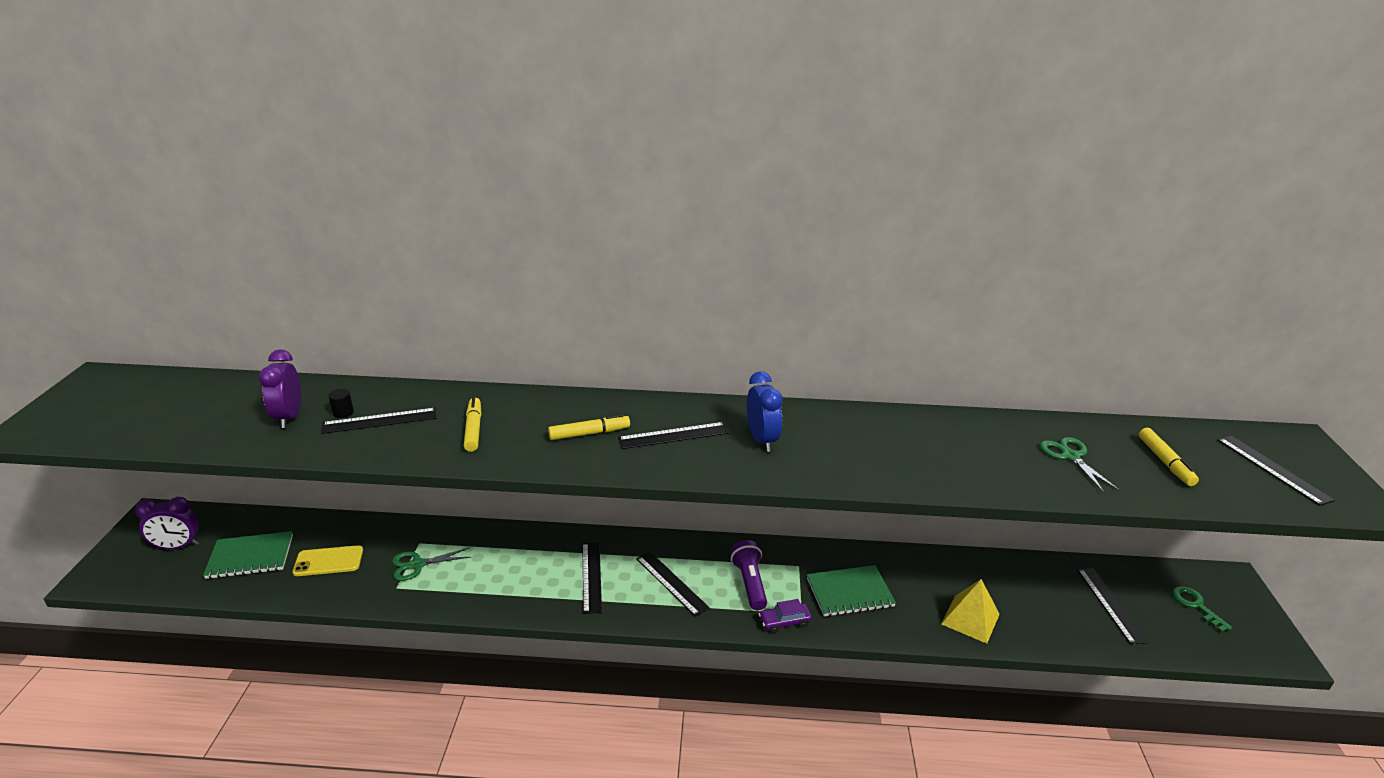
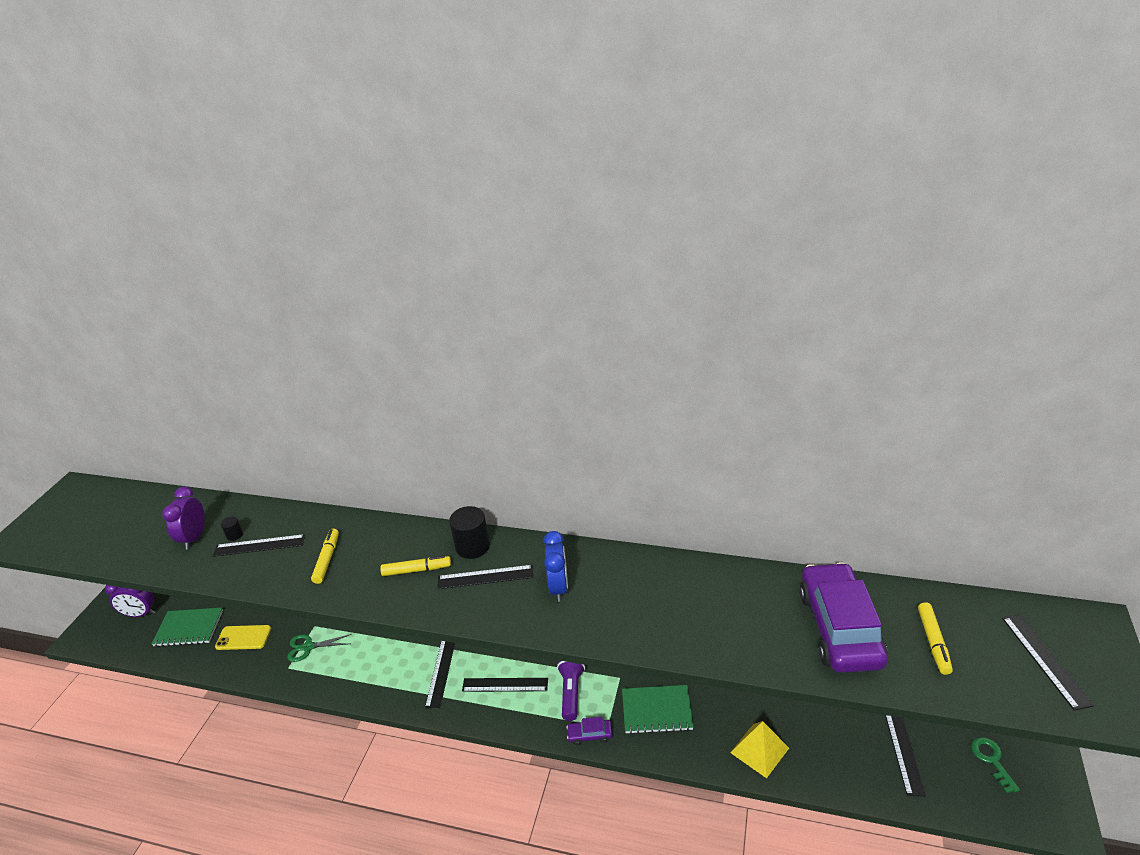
camera: 15 degrees right, 5 degrees up
(647, 410) = (472, 546): none -> black cylinder
(671, 583) = (505, 685): black ruler -> black ruler turned 60 degrees counterclockwise
(1070, 456) = (839, 628): green scissors -> purple car

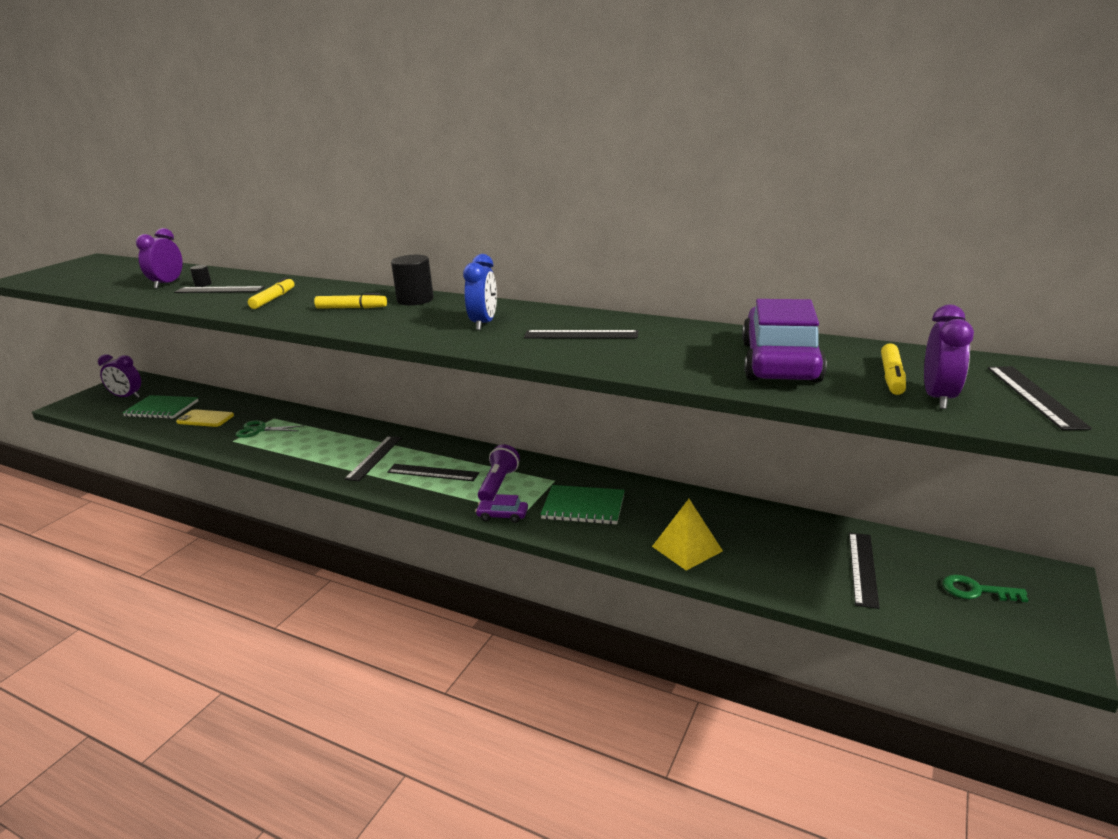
camera: 10 degrees right, 10 degrees down
(485, 577) = (414, 315): black ruler -> black ruler (581, 335)
(976, 672) = (938, 398): none -> purple clock
(992, 760) = (976, 590): green key -> green key turned 75 degrees counterclockwise

